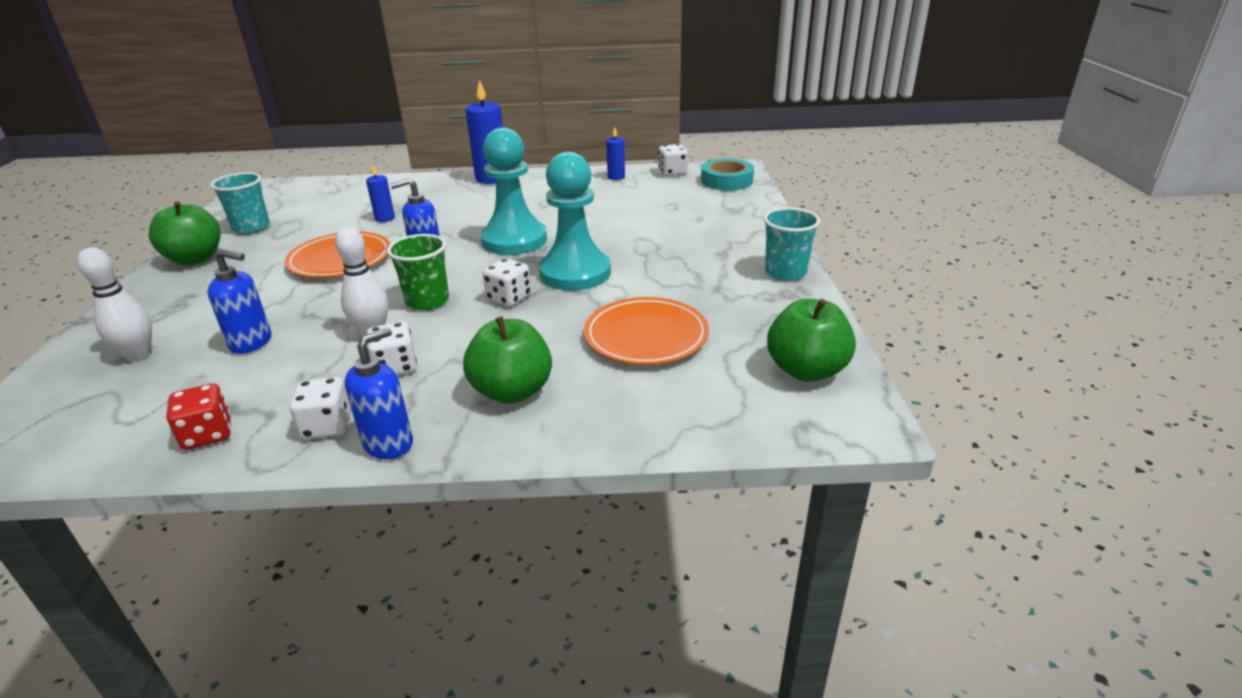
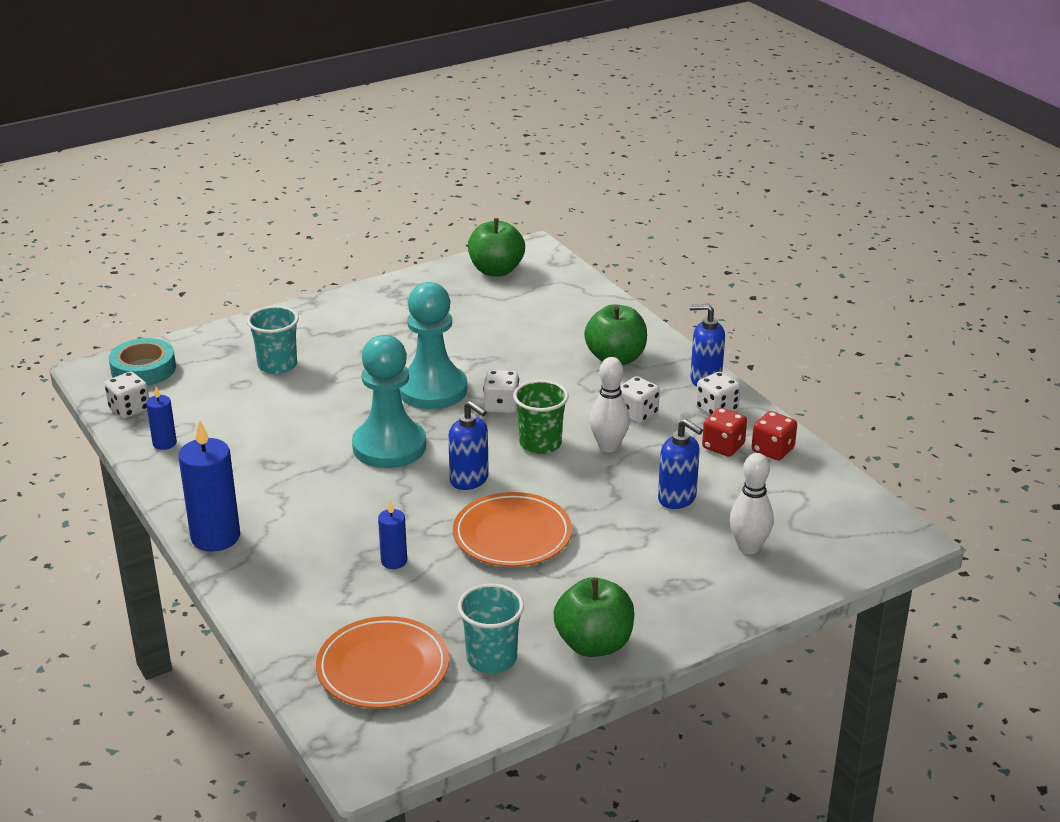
camera: 120 degrees left, 0 degrees up
(251, 342) = (677, 498): blue soap dispenser -> blue soap dispenser turned 150 degrees clockwise
(268, 401) = (723, 446): none -> red dice
(646, 336) = (505, 331): orange plate -> orange plate (383, 668)
(785, 272) = (357, 300): turquoise cup -> turquoise cup (277, 365)

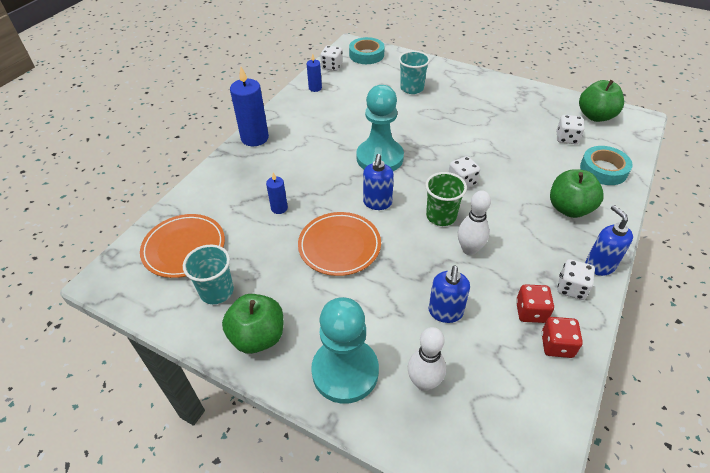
camera: 60 degrees right, 15 degrees up
(432, 390) = (448, 148): turquoise pawn -> turquoise pawn (345, 371)
(583, 310) = (603, 169): none -> turquoise tape
(637, 414) = (519, 247): white dice -> white dice (566, 138)

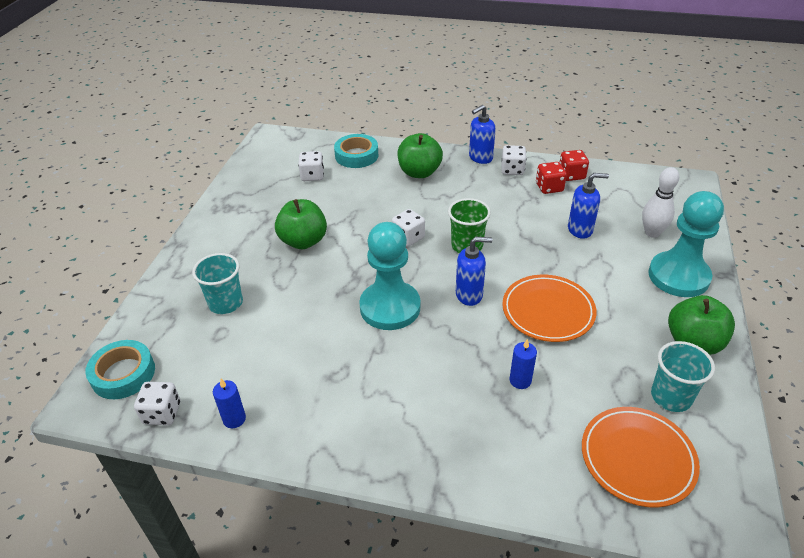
camera: 105 degrees left, 5 degrees down
(255, 138) = (389, 460): blue candle -> none
(469, 249) = (501, 223): white bowling pin -> none
(595, 116) = (268, 160): green apple -> green apple (303, 241)

